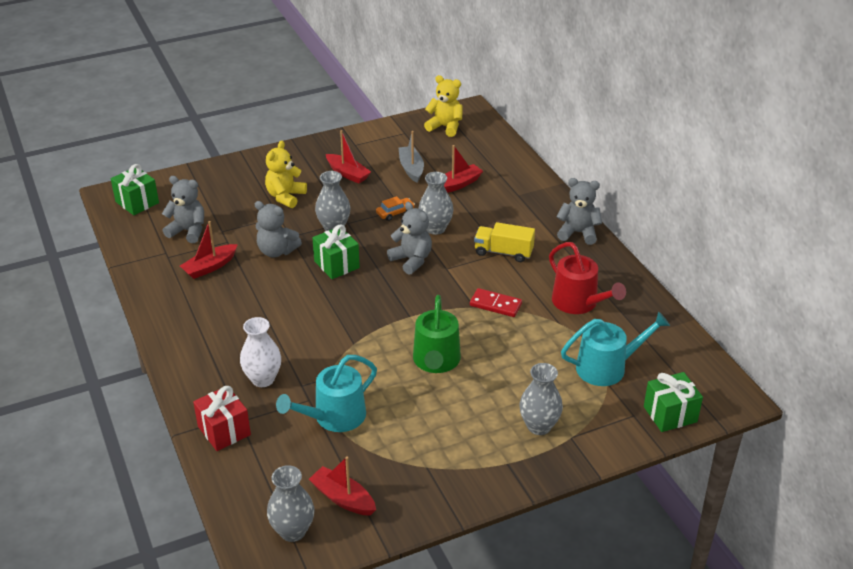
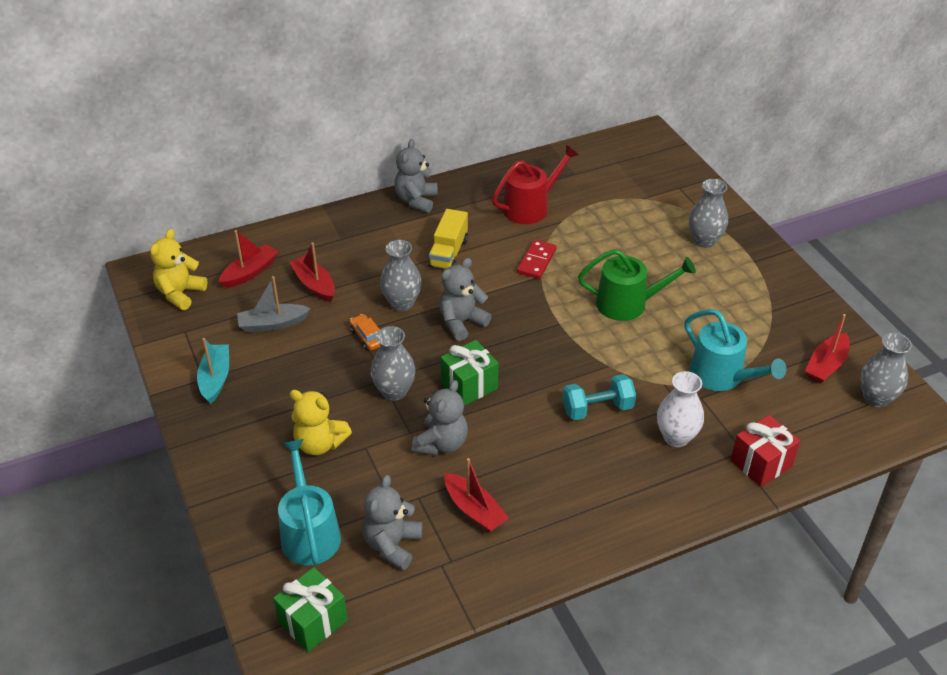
camera: 90 degrees left, 5 degrees up
(302, 334) = (597, 409): none -> turquoise dumbbell
(347, 174) = (274, 383): red boat -> red boat (250, 272)
(354, 149) = (215, 378): none -> turquoise boat
(607, 367) = (621, 197): turquoise watering can -> turquoise watering can (309, 532)
(670, 414) = (674, 168): green gift -> none

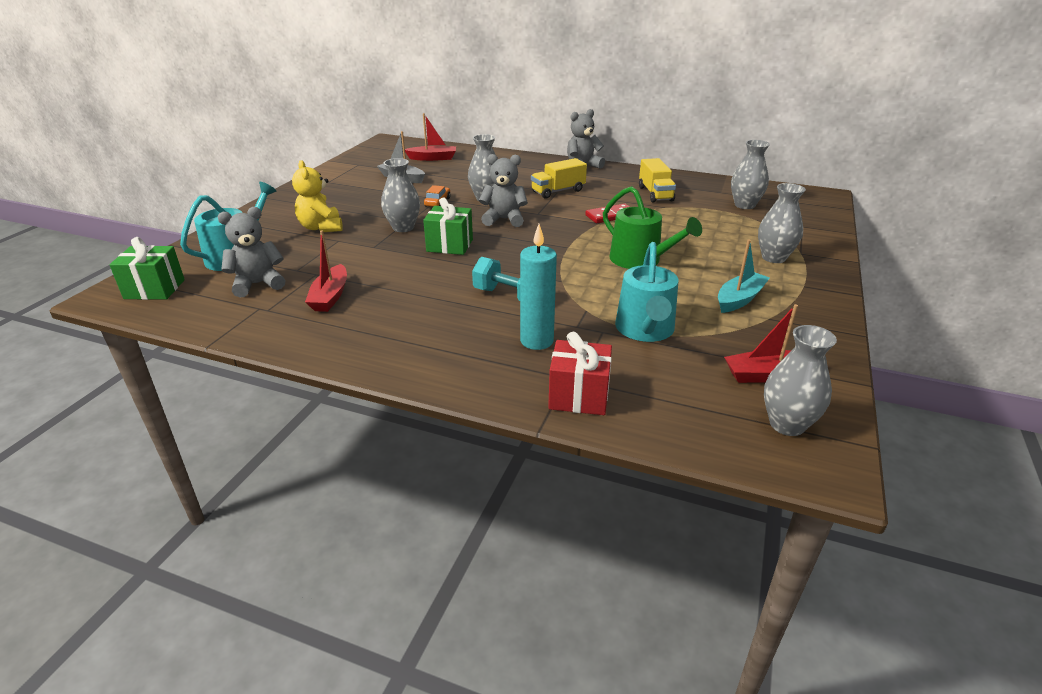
camera: 45 degrees right, 10 degrees down
(180, 293) = (385, 152): yellow teddy bear -> none
(215, 378) = (333, 184): turquoise boat -> turquoise boat (739, 299)
(314, 285) = (454, 174): red boat -> none
(441, 443) = (379, 260): grey teddy bear -> none
(530, 207) = (655, 194): red watering can -> yellow truck
(613, 183) = (744, 205): none -> grey vase
(676, 437) = (536, 341): white vase -> turquoise candle

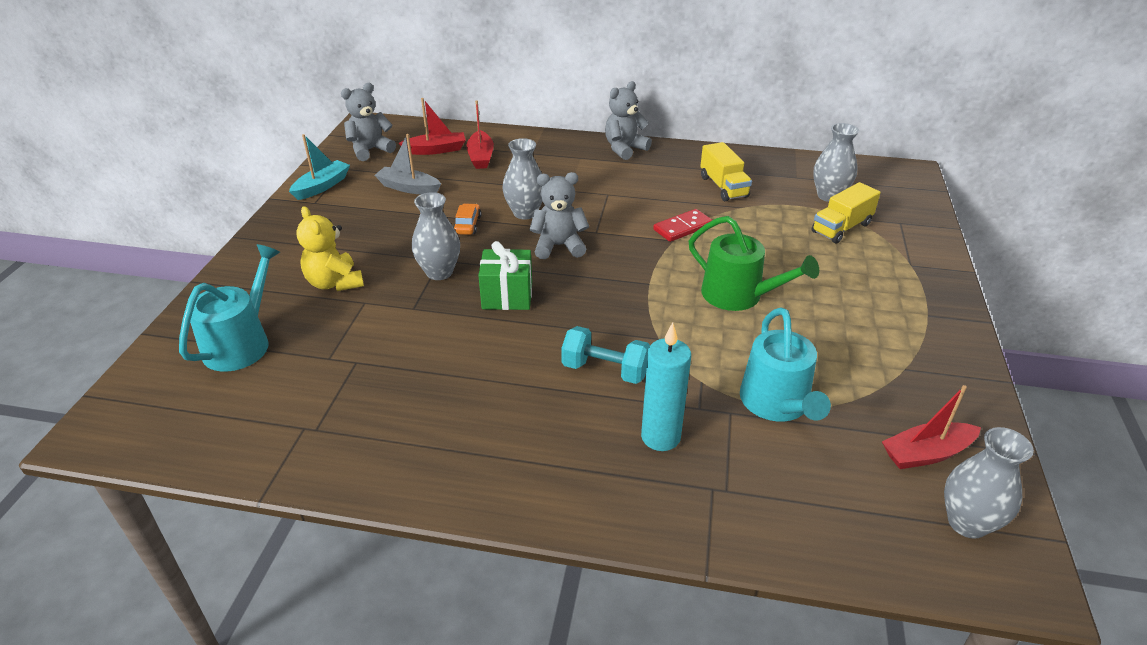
camera: 10 degrees left, 5 degrees up
(154, 289) = (152, 413): green gift -> none
(258, 284) = (287, 388): grey teddy bear -> grey teddy bear (370, 150)
(330, 296) = (388, 397): red boat -> red boat (481, 157)
(558, 191) = (608, 193): yellow truck -> yellow truck (841, 228)
(579, 396) = (734, 515): red gift -> none
(739, 299) = (865, 344): turquoise boat -> turquoise boat (322, 186)
(773, 258) = (884, 275): grey vase -> none

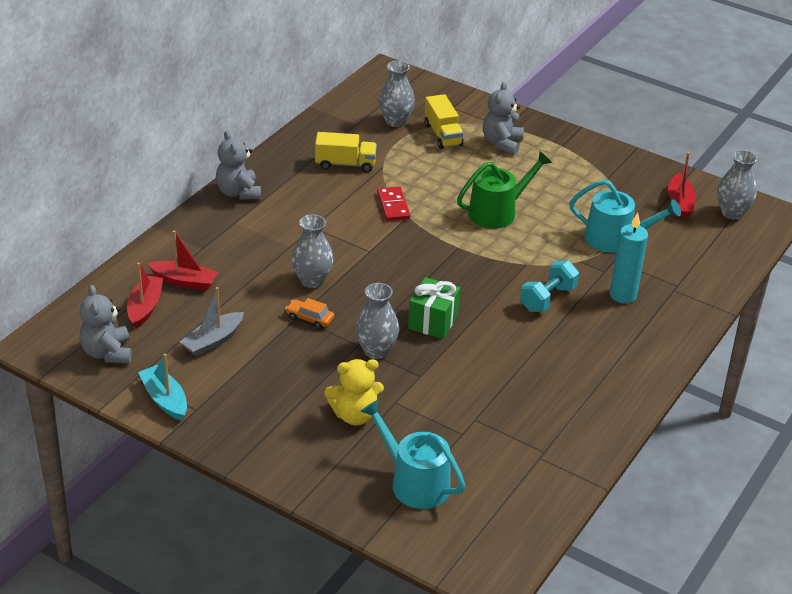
camera: 70 degrees left, 0 degrees up
(559, 246) = (378, 276): grey teddy bear -> grey teddy bear (502, 143)

